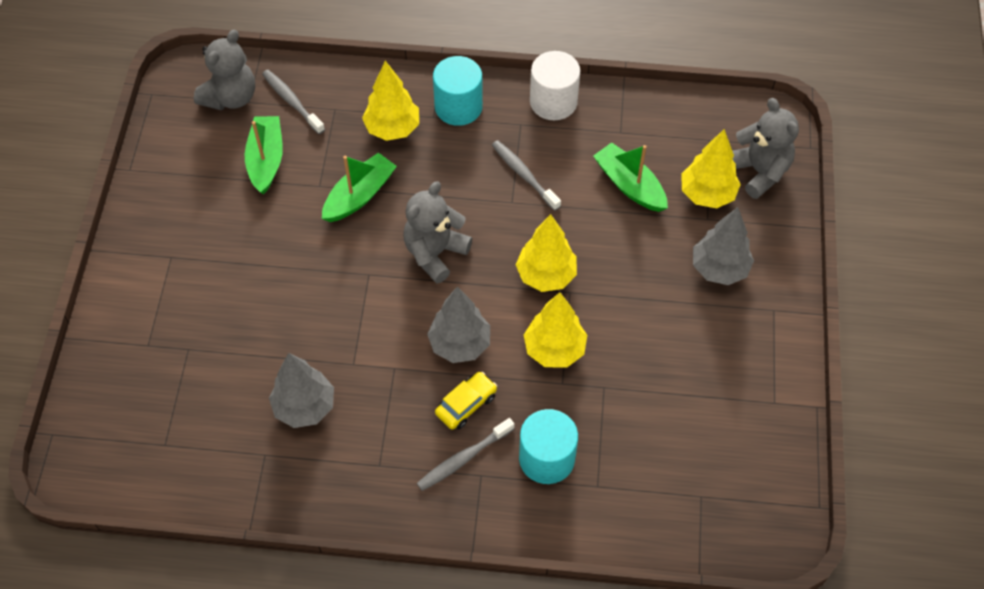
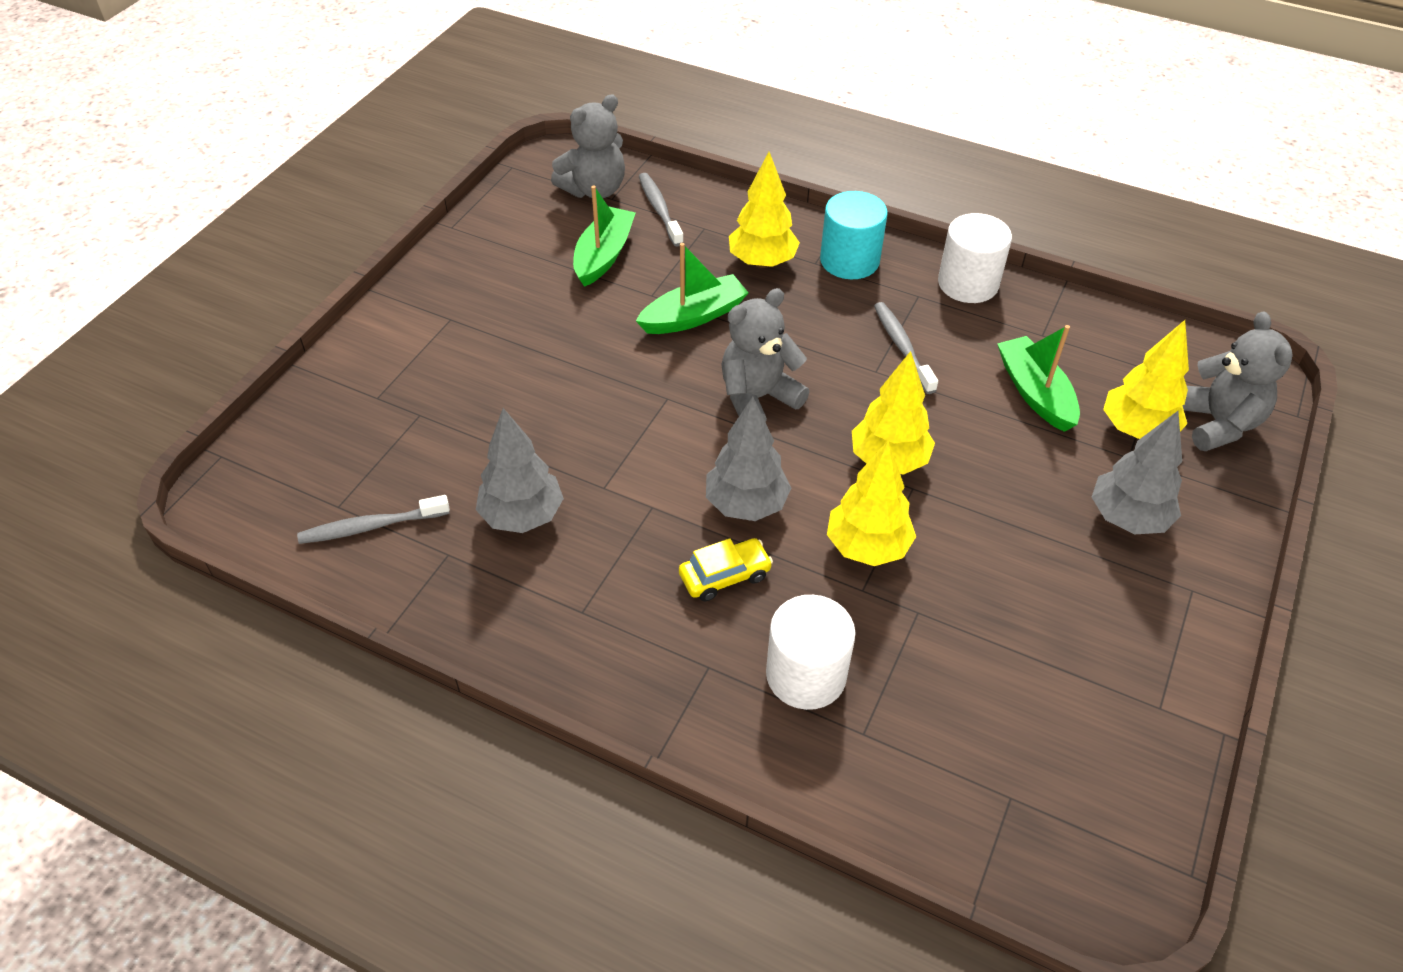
camera: 20 degrees right, 10 degrees down
(464, 458) = (695, 638): grey toothbrush -> grey toothbrush (372, 526)
(546, 458) = (806, 675): turquoise cylinder -> white cylinder

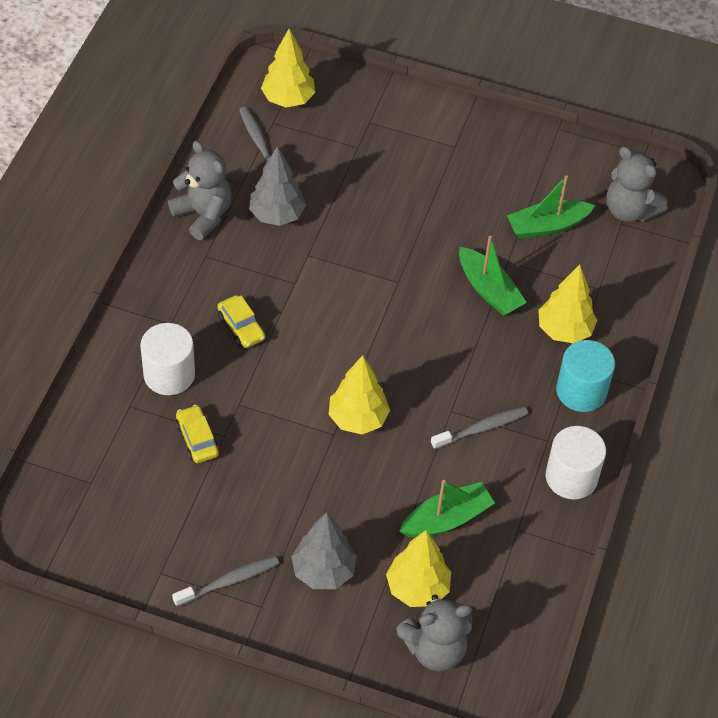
camera: 80 degrees right, 5 degrees up
(603, 255) = (547, 226): green boat -> green boat turned 150 degrees clockwise
(659, 210) = (614, 256): grey toothbrush -> grey toothbrush (228, 581)
(746, 505) = (303, 335): grey tree -> none
(758, 398) = (407, 336): grey teddy bear -> grey teddy bear (203, 215)
(867, 547) = (275, 406): yellow tree -> yellow tree (288, 99)
(925, 645) = (197, 439): none -> yellow car

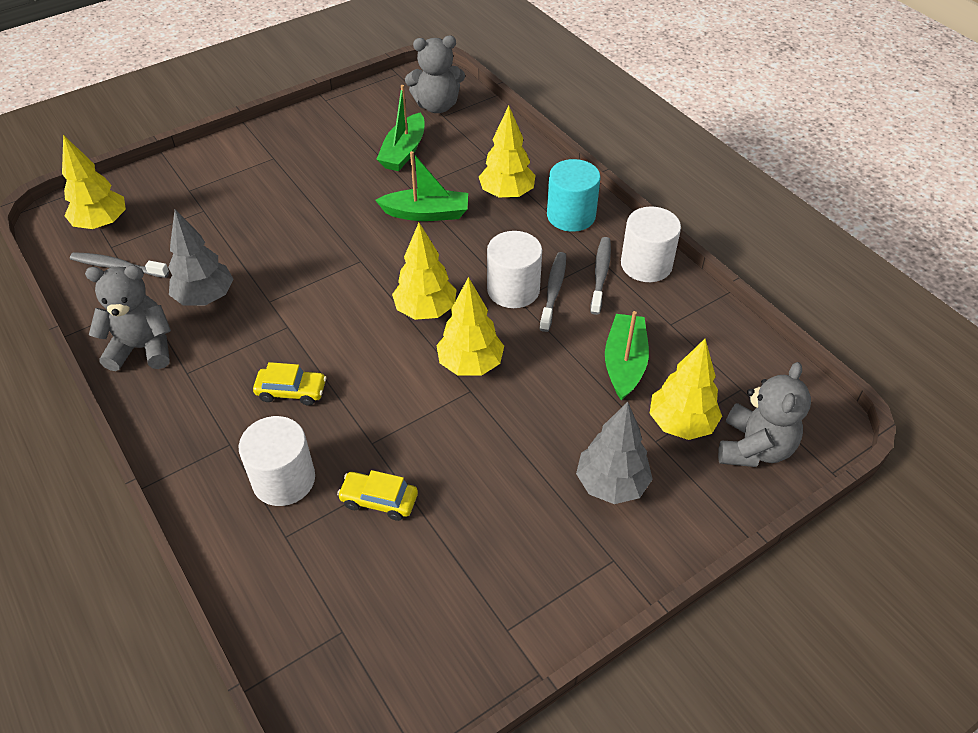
camera: 50 degrees left, 5 degrees down
(228, 581) = (564, 572): grey toothbrush -> grey toothbrush (600, 275)
(385, 357) = (425, 311): none -> yellow tree
(458, 400) = (513, 289): none -> white cylinder

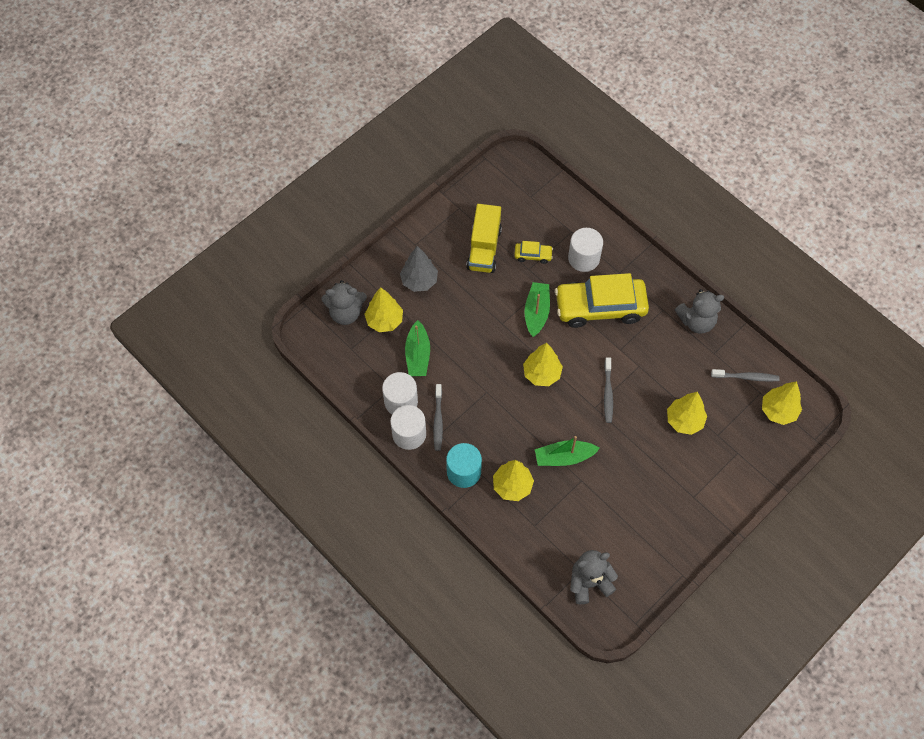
camera: 170 degrees right, 15 degrees up
(205, 298) = (679, 362): grey tree -> none
(291, 391) = (600, 307): yellow car -> yellow car, size x2.34
(404, 151) = (599, 520): green boat -> green boat (536, 312)
(470, 364) = (506, 340): yellow tree -> yellow tree (684, 421)
(472, 529) = (484, 248): none -> yellow truck
(513, 289) = (491, 399): white cylinder -> white cylinder (401, 401)
(553, 291) = (466, 402): grey toothbrush -> grey toothbrush (608, 393)
(754, 448) = (346, 312): grey teddy bear -> grey teddy bear turned 105 degrees counterclockwise

